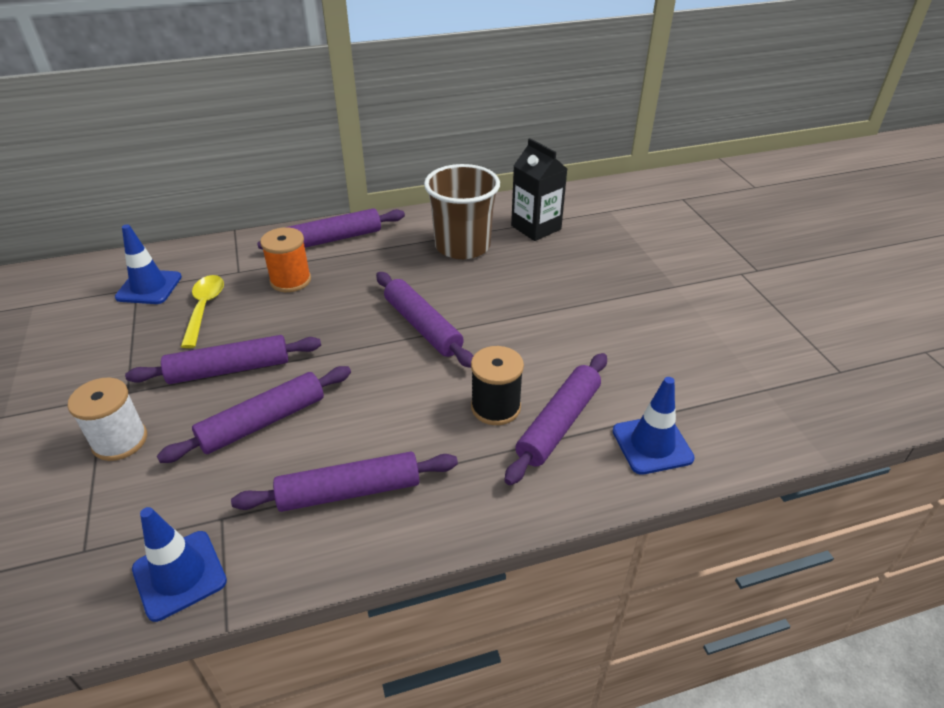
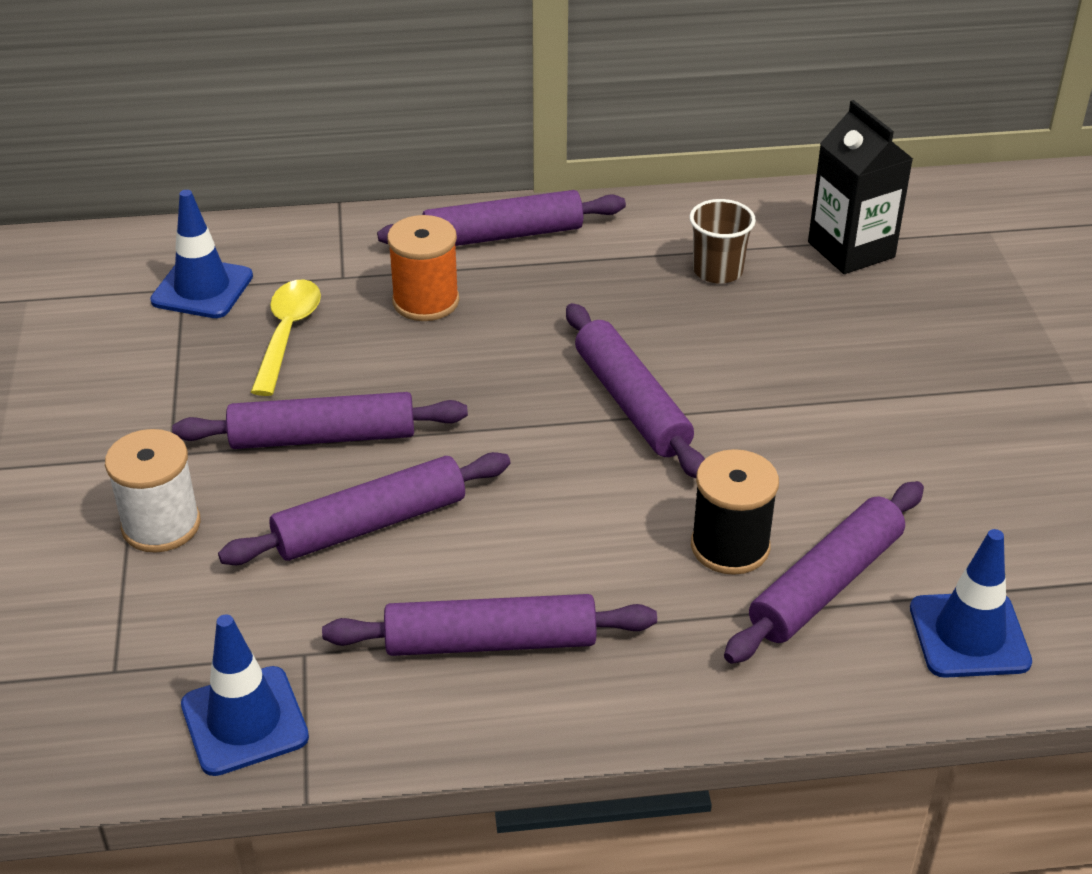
camera: 10 degrees right, 0 degrees up
(462, 246) = (717, 271): brown cup -> brown cup, size x0.53

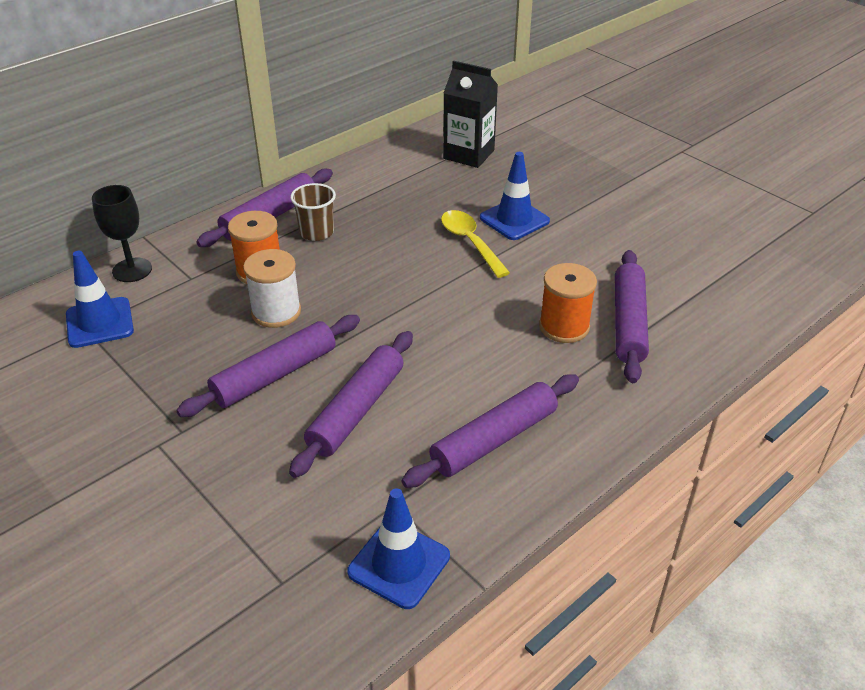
camera: 35 degrees left, 0 degrees up
(161, 525) = (221, 477): white spool -> white spool (276, 312)
(287, 334) = (188, 326): yellow spoon -> yellow spoon (470, 242)
(290, 239) = (132, 270): none -> black goblet
(631, 403) = (437, 276): purple rolling pin -> none
(717, 271) = (411, 190): brown cup -> brown cup (316, 232)
(730, 546) = (564, 327): black spool -> orange spool
(969, 635) = (715, 315): blue traffic cone -> blue traffic cone (514, 219)

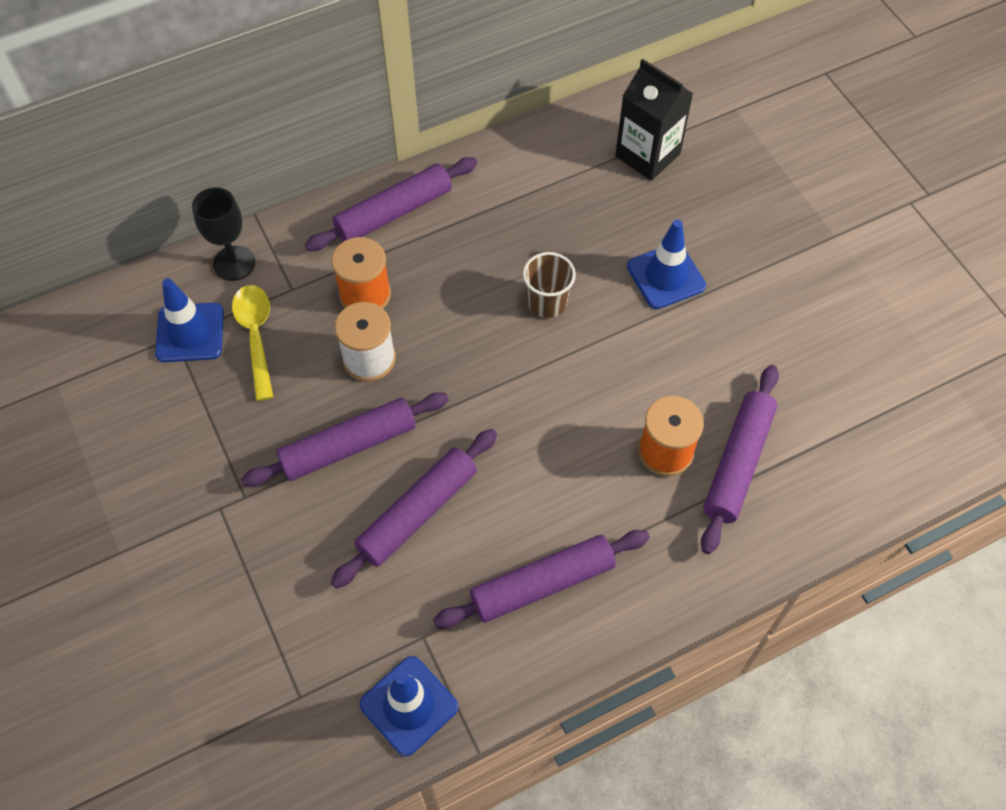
camera: 15 degrees right, 20 degrees up
(316, 232) = (439, 248): brown cup -> brown cup (547, 302)
(470, 242) = (604, 302): yellow spoon -> yellow spoon (256, 336)

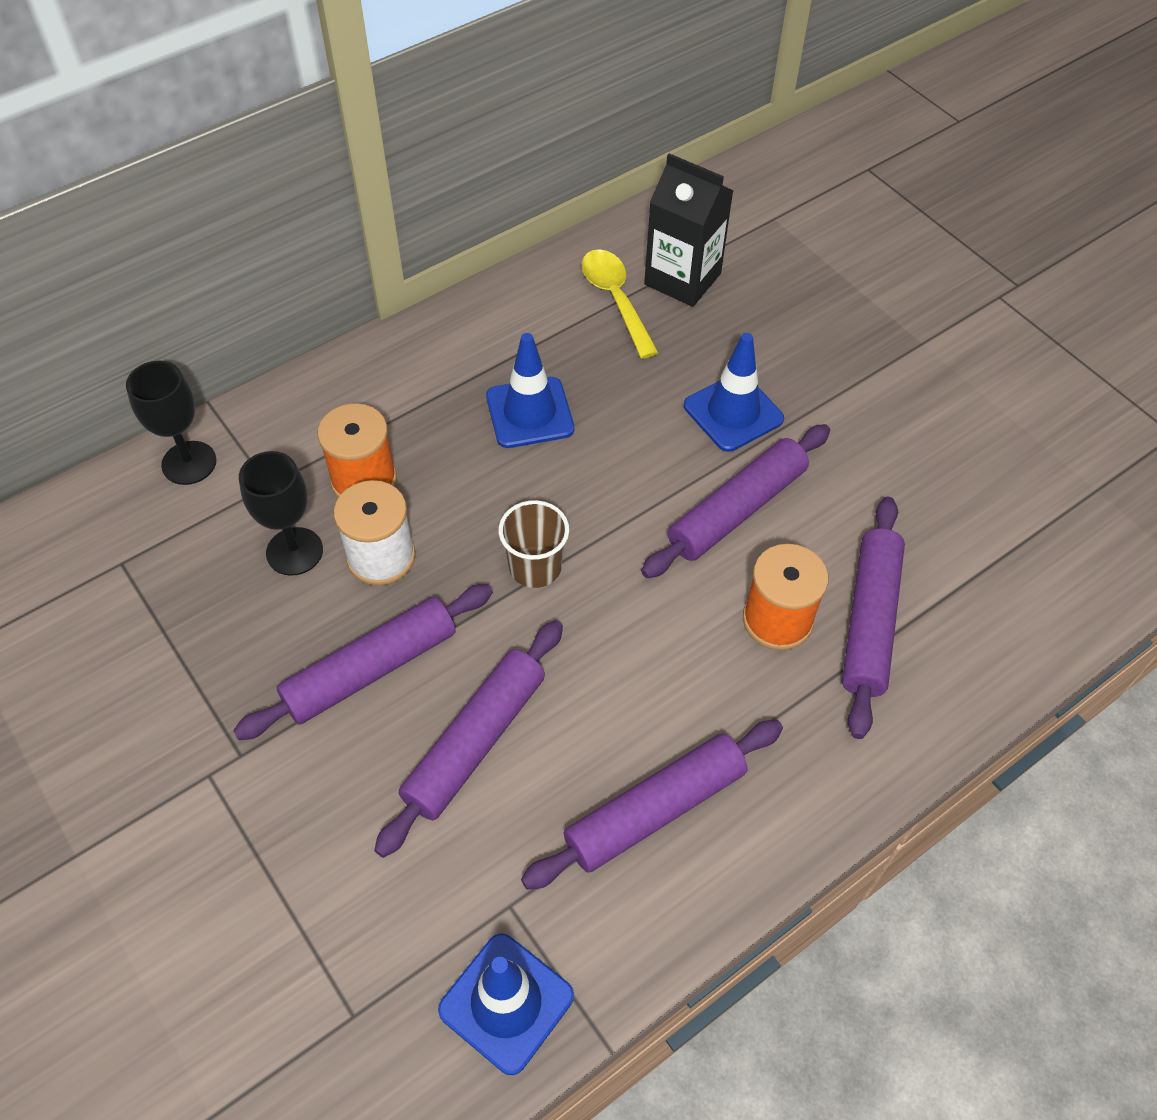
camera: 10 degrees left, 5 degrees down
(190, 333) = (141, 555): blue traffic cone -> blue traffic cone (530, 413)
(256, 336) = (229, 548): yellow spoon -> yellow spoon (615, 300)
(304, 345) = (294, 551): none -> black goblet
(393, 212) = (385, 379): purple rolling pin -> purple rolling pin (736, 510)
(547, 302) = (594, 460): brown cup -> brown cup (535, 567)

